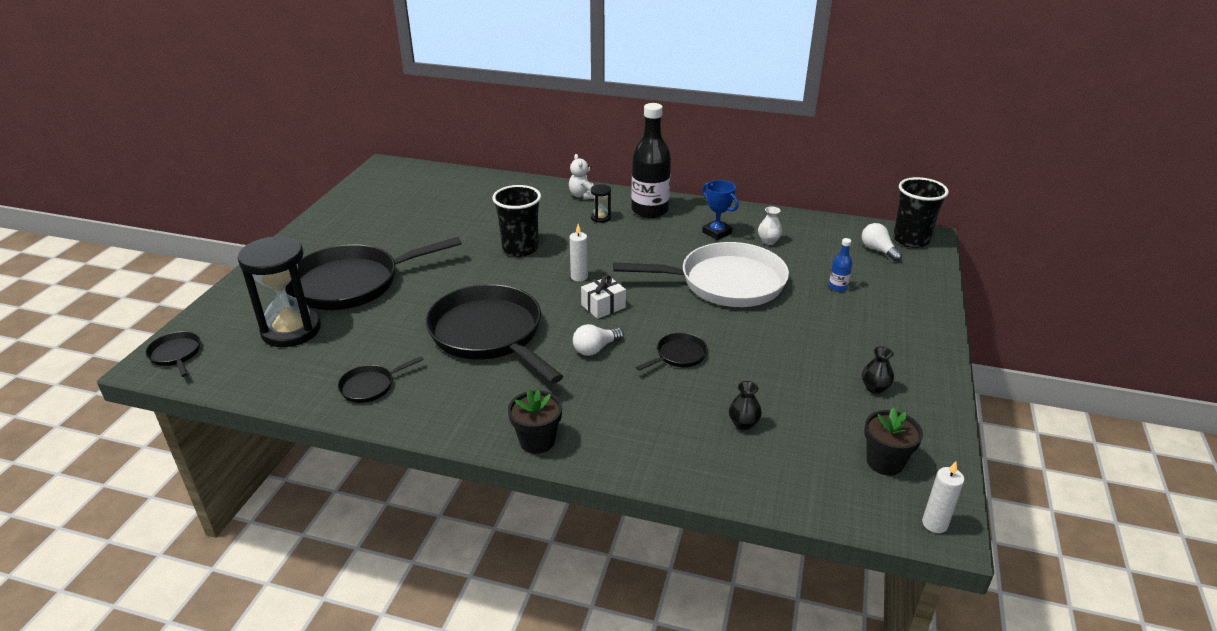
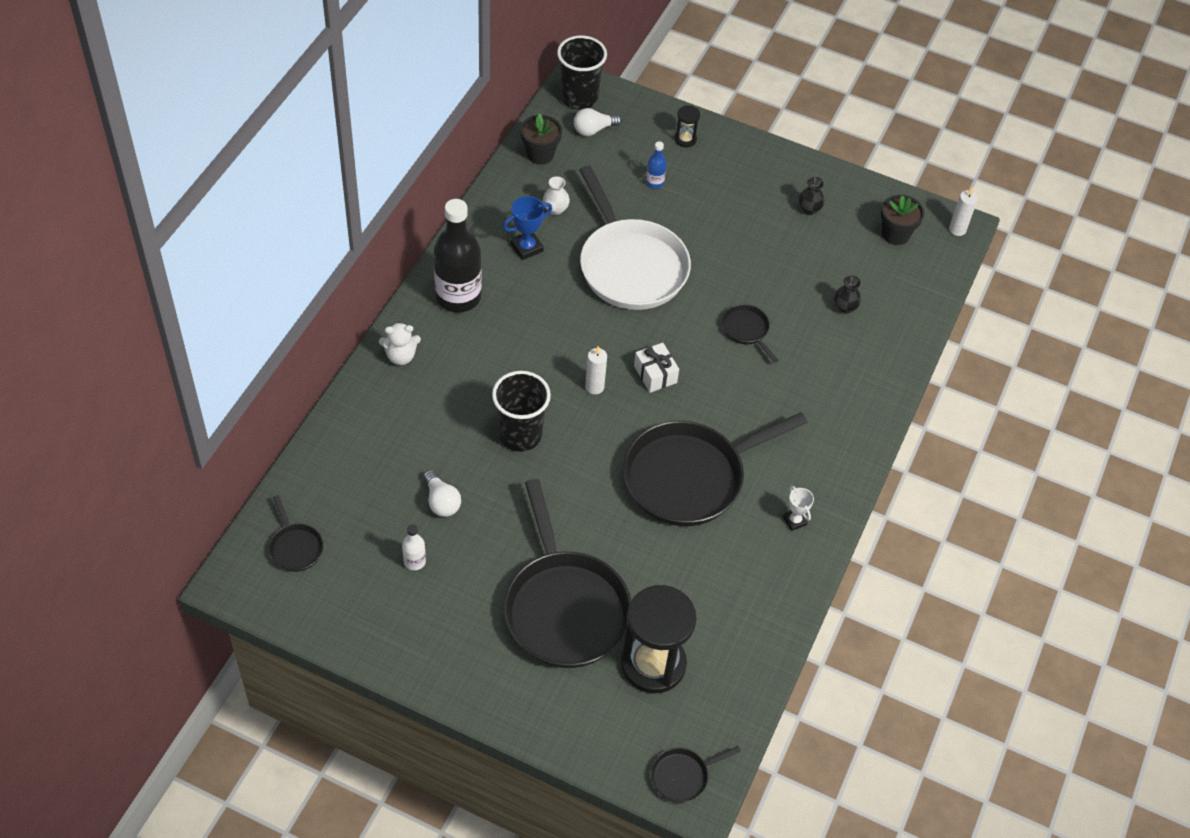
camera: 85 degrees left, 20 degrees up
(370, 386) = (762, 582): black pan -> black pan (295, 547)
(399, 220) = (414, 561): none -> white bottle
(444, 403) = (794, 521): none -> white trophy
(537, 441) = (853, 453): black flower pot -> black flower pot (540, 154)
(595, 349) = (727, 392): white light bulb -> white light bulb (441, 501)
(600, 218) = (464, 347): black hourglass -> black hourglass (685, 139)
(725, 283) = (630, 266): white pan -> white pan turned 150 degrees clockwise

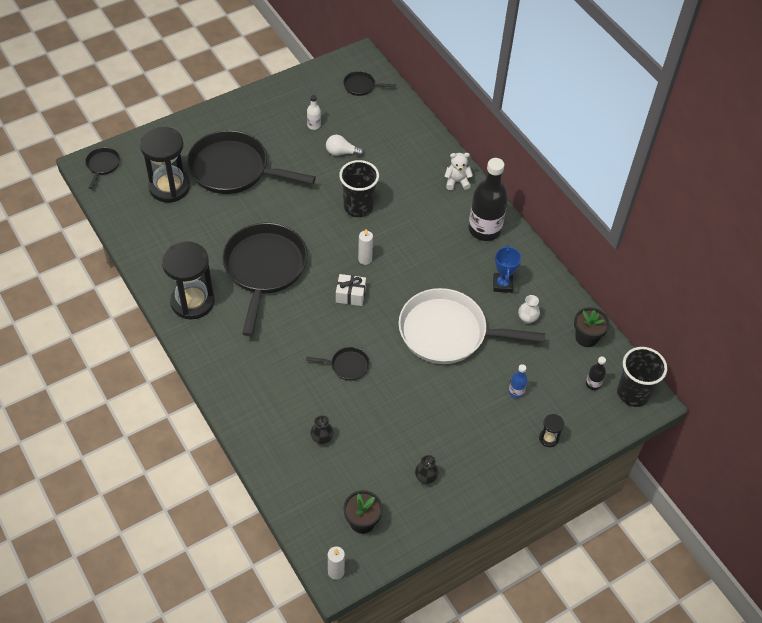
camera: 125 degrees right, 0 degrees up
(401, 356) = (457, 182): white teddy bear -> white teddy bear turned 60 degrees clockwise
(593, 130) = (593, 384): white light bulb -> black bottle
(794, 521) = (192, 301): white trophy -> black hourglass

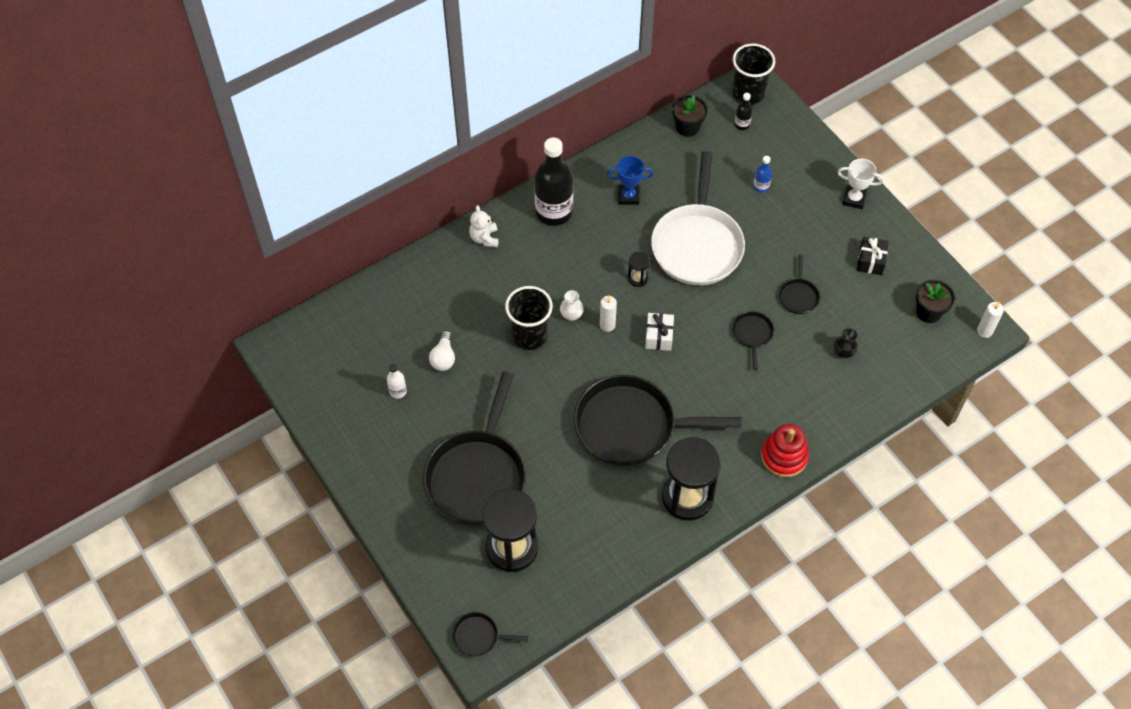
camera: 90 degrees left, 5 degrees up
(219, 376) = (784, 456): none -> red stacking toy
(361, 86) = (326, 342): black pan -> black pan (798, 296)
(426, 477) = (871, 261): black vase -> black gift
(502, 473) = (854, 199): none -> white trophy
(527, 318) = (670, 175): white vase -> white vase (571, 315)
(548, 438) = (809, 162): black hourglass -> black hourglass (638, 278)

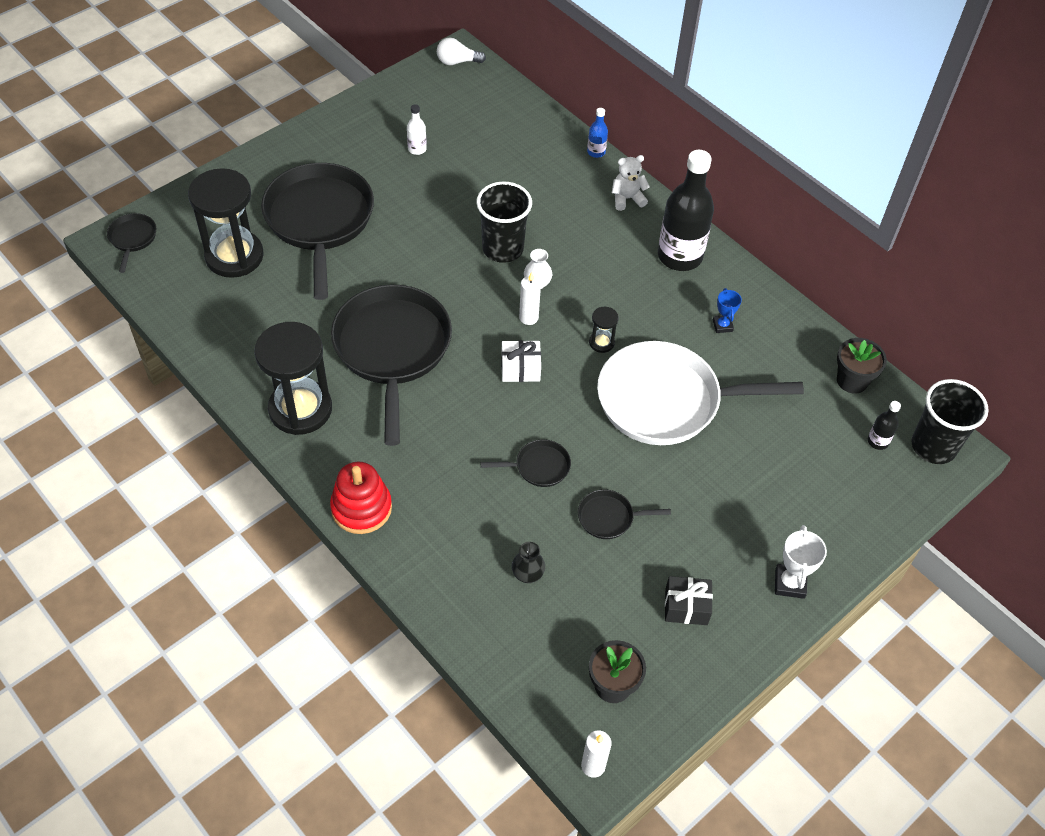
camera: 80 degrees right, 5 degrees down
(443, 358) = (463, 180): white light bulb -> white light bulb (457, 62)
(477, 476) = (319, 221): black pan -> black pan turned 75 degrees clockwise
(628, 196) = (722, 325): blue trophy -> blue trophy, size x0.67
(761, 187) = (778, 468): blue bottle -> blue bottle (596, 152)

